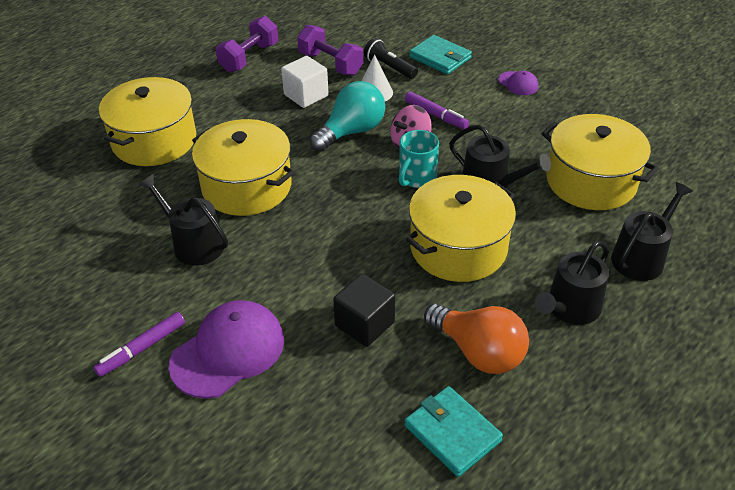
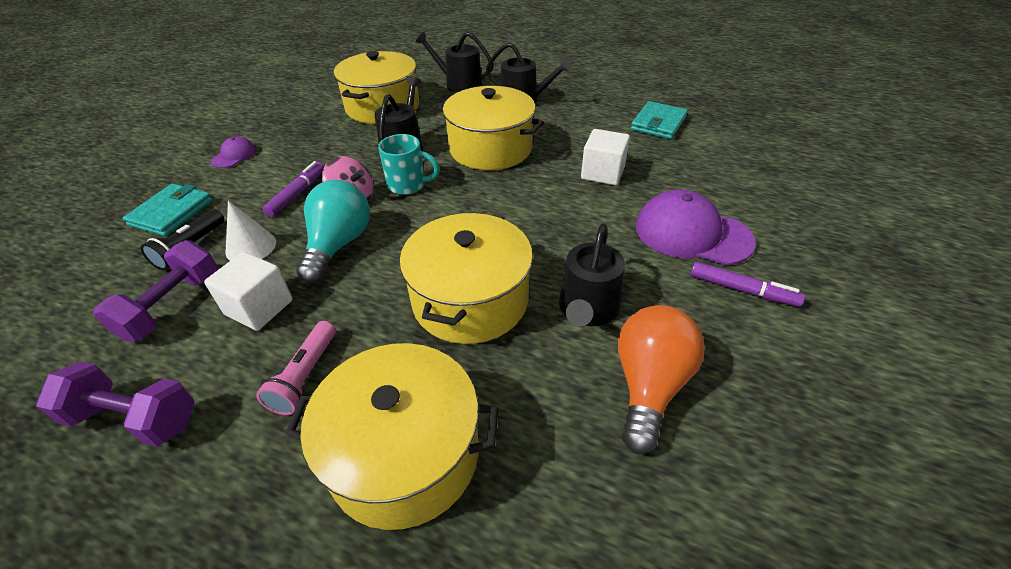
camera: 110 degrees left, 0 degrees up
(234, 111) = (305, 376): none -> pink flashlight
(351, 131) = (338, 245): turquoise light bulb -> turquoise light bulb turned 75 degrees clockwise
(364, 324) = (602, 173): black cube -> white cube
(478, 352) = (587, 125): orange light bulb -> orange light bulb (649, 385)

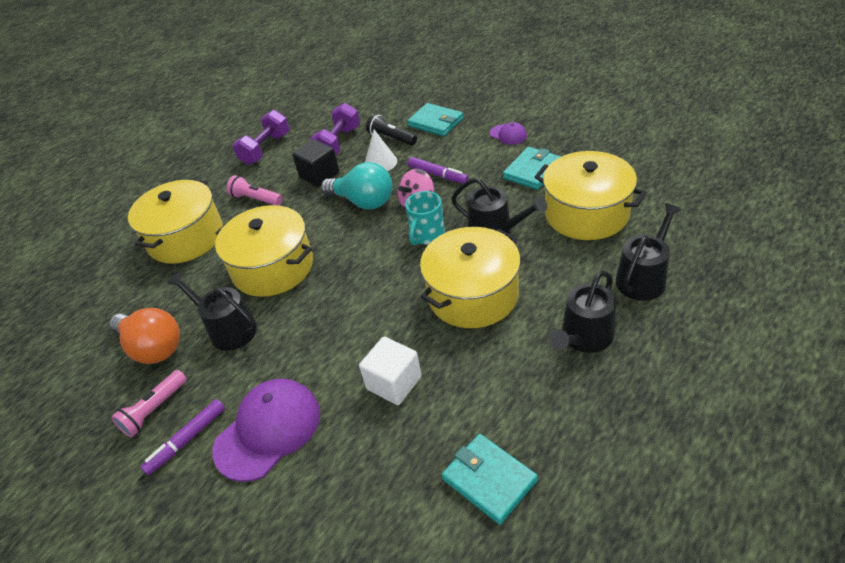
camera: 110 degrees right, 0 degrees up
(172, 306) = (338, 143): purple dumbbell -> purple dumbbell turned 75 degrees clockwise
(259, 307) = (319, 175): white cube -> black cube
(310, 136) = (532, 171): none -> turquoise wallet
(731, 337) = (154, 410): none -> pink flashlight

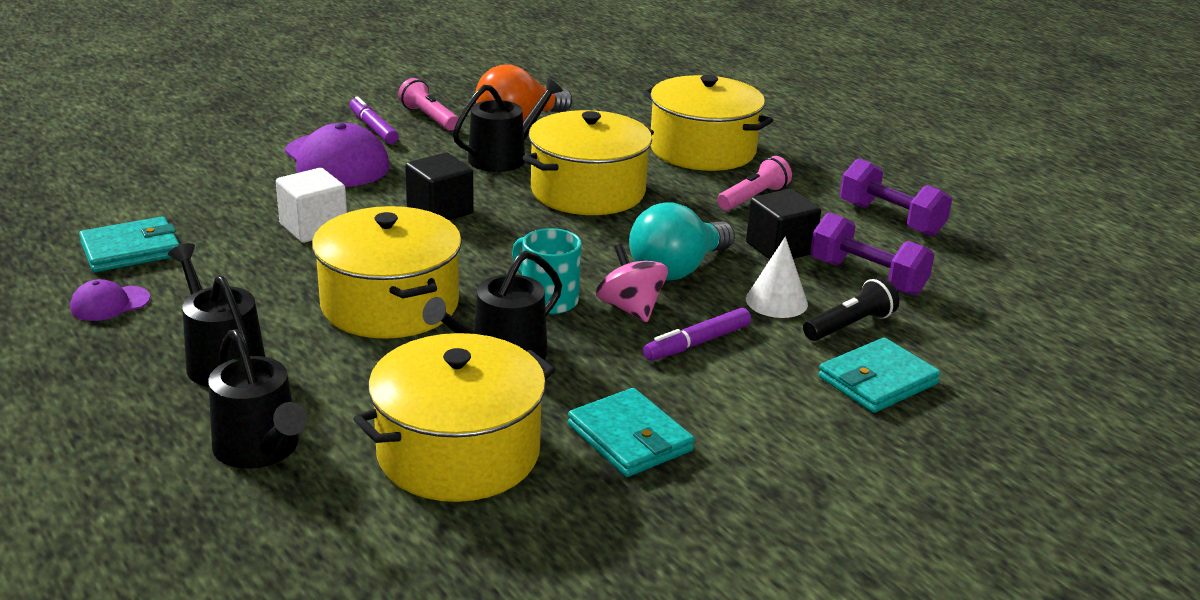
camera: 100 degrees right, 15 degrees down
(334, 326) = (440, 210): none -> black cube
(508, 134) = (775, 448): purple cap -> purple cap (110, 304)

